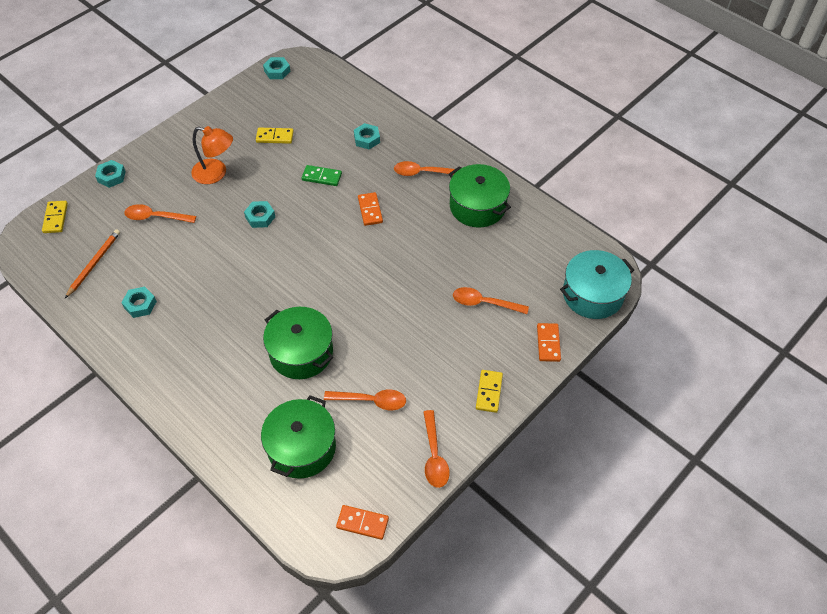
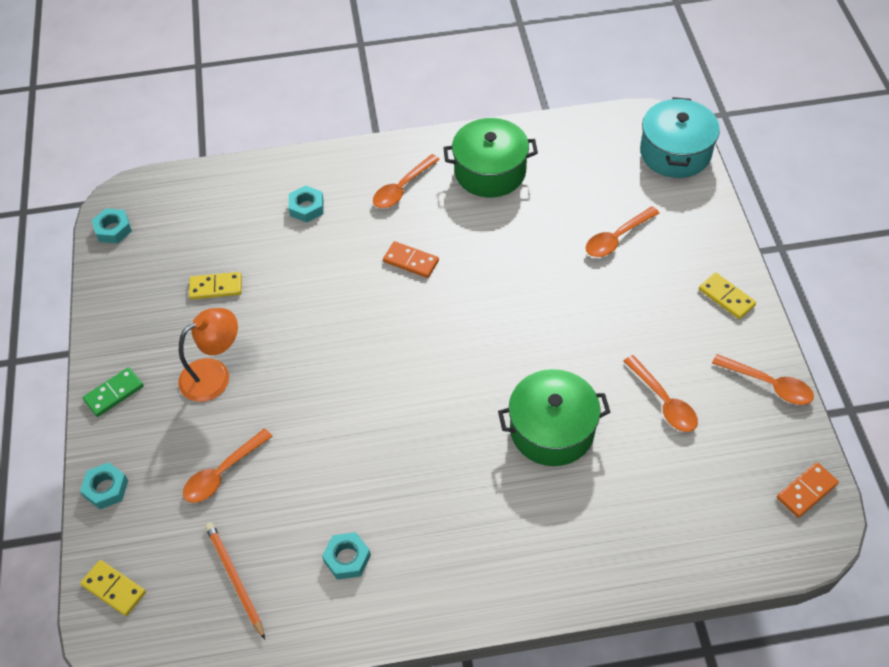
camera: 50 degrees left, 0 degrees up
(260, 217) = (325, 366): turquoise nut -> none
(275, 137) = (216, 287): yellow domino -> yellow domino turned 45 degrees clockwise
(301, 447) = (676, 496): green pot -> none
(321, 177) = (321, 277): green domino -> green domino (114, 393)
(371, 401) = (663, 401): orange spoon -> orange spoon turned 105 degrees clockwise
(548, 343) = (705, 218): orange domino -> none

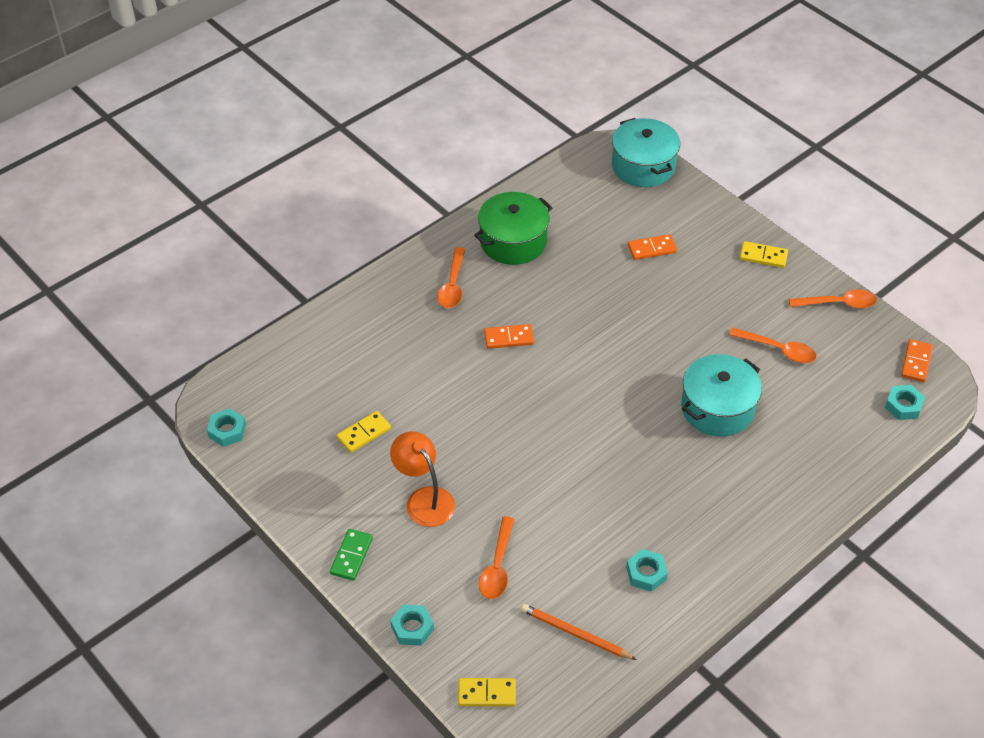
camera: 35 degrees left, 5 degrees down
(214, 374) = (424, 499): orange lamp -> orange lamp turned 60 degrees counterclockwise
(307, 207) = (385, 336): turquoise nut -> turquoise nut (903, 406)
(552, 430) = (717, 408): green pot -> turquoise pot
(617, 238) = (652, 249): orange spoon -> orange domino

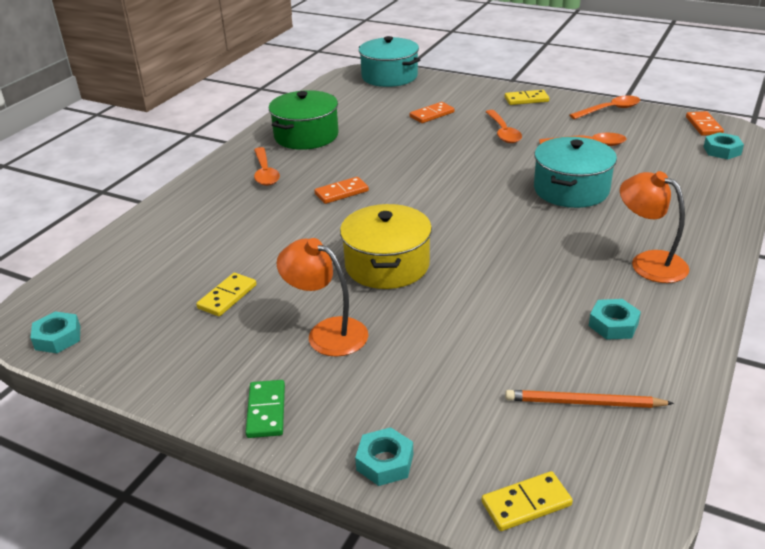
camera: 20 degrees left, 15 degrees down
(497, 566) = (449, 367): orange spoon -> orange spoon (503, 132)
(504, 444) = (387, 265): none -> yellow pot
(722, 520) = (648, 262): none -> orange lamp

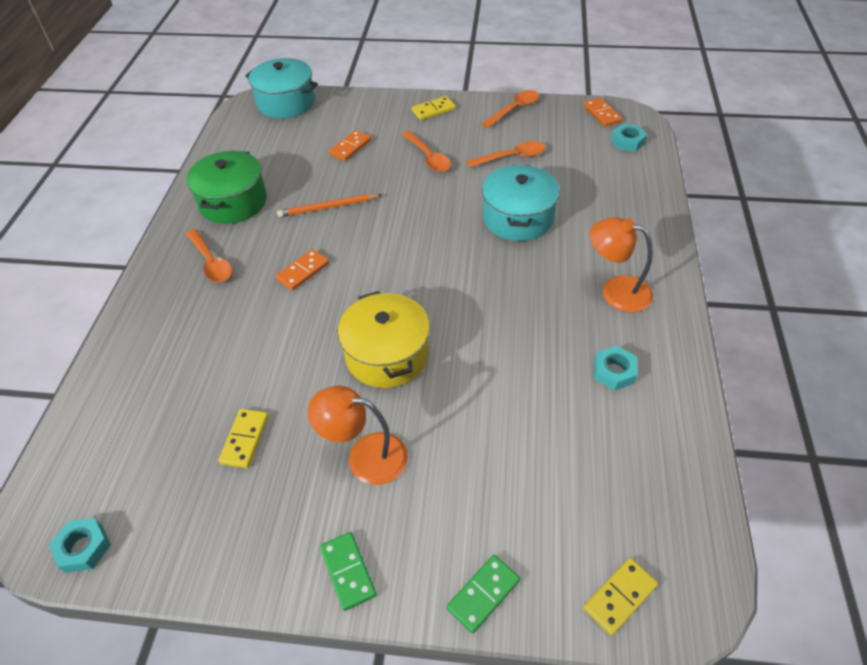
camera: 20 degrees left, 15 degrees up
(385, 462) = (483, 594): turquoise nut -> green domino
(583, 403) = (623, 469): orange pencil -> orange pencil (328, 207)

